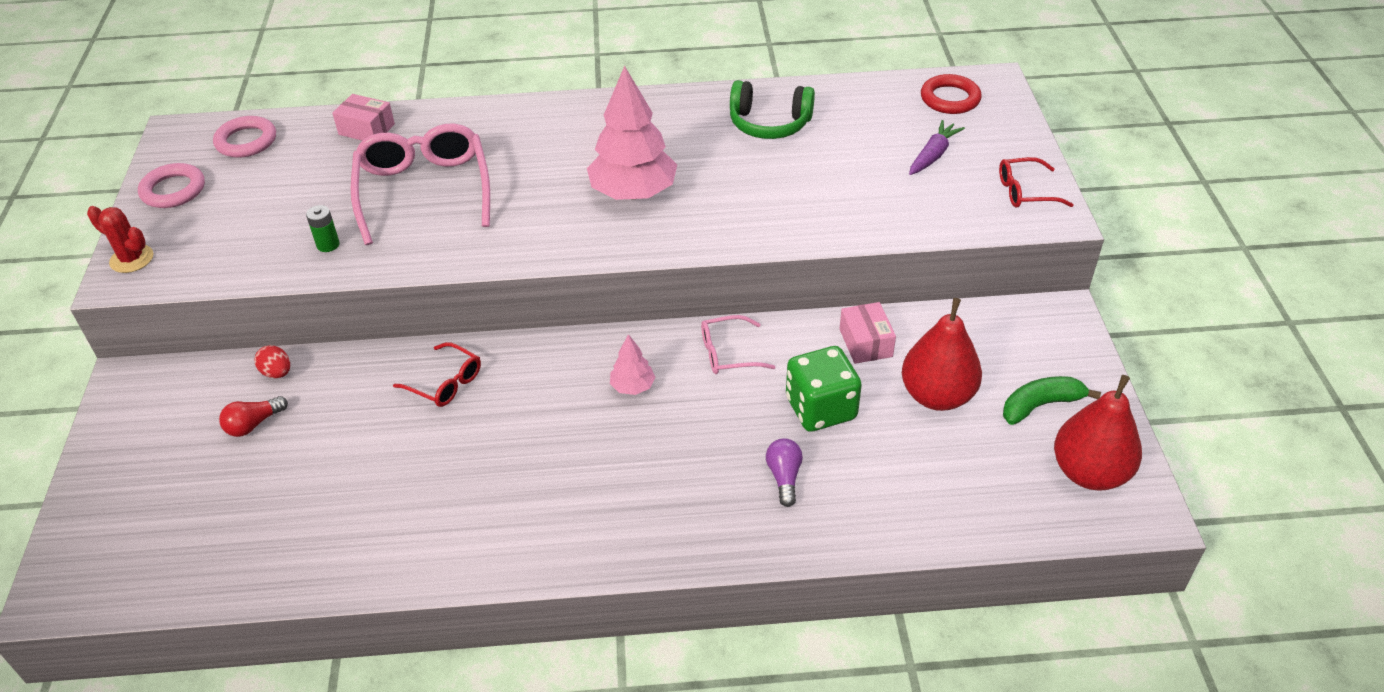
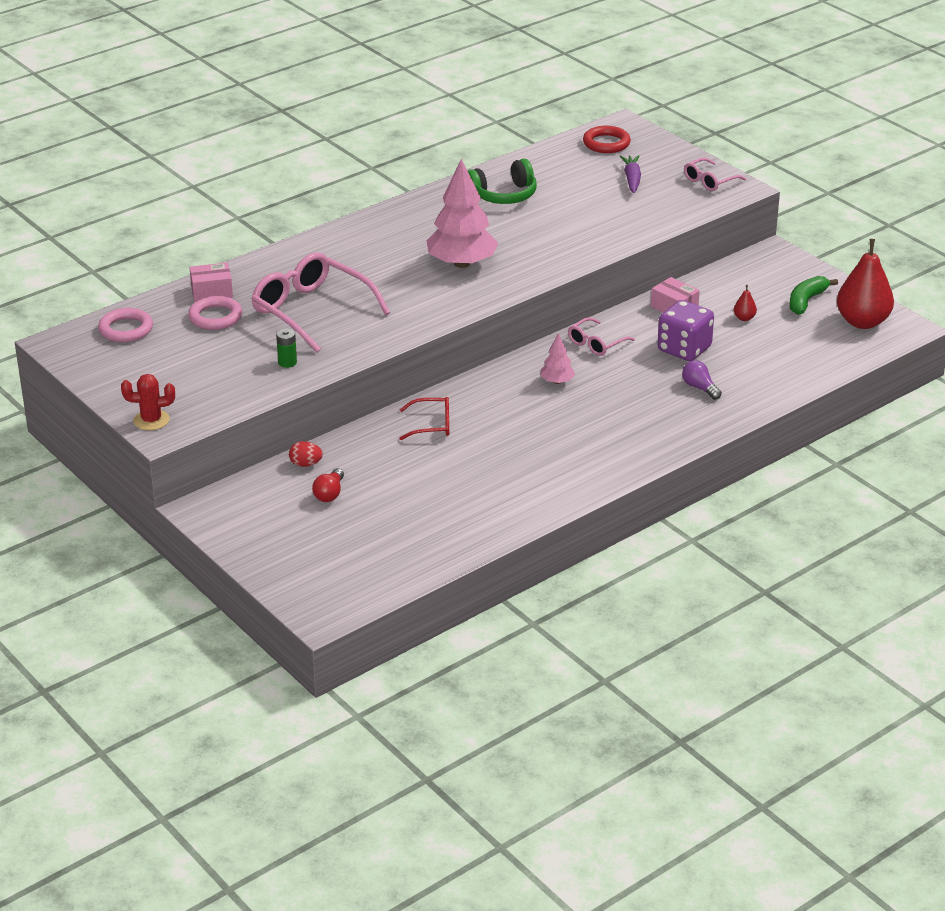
camera: 35 degrees left, 10 degrees down
(173, 190) = (116, 375): pink ring -> pink ring (215, 317)
(820, 409) = (684, 349): green dice -> purple dice
(937, 396) = (744, 318): red pear -> red pear, size x0.41
(1025, 191) = (710, 181): red glasses -> pink glasses

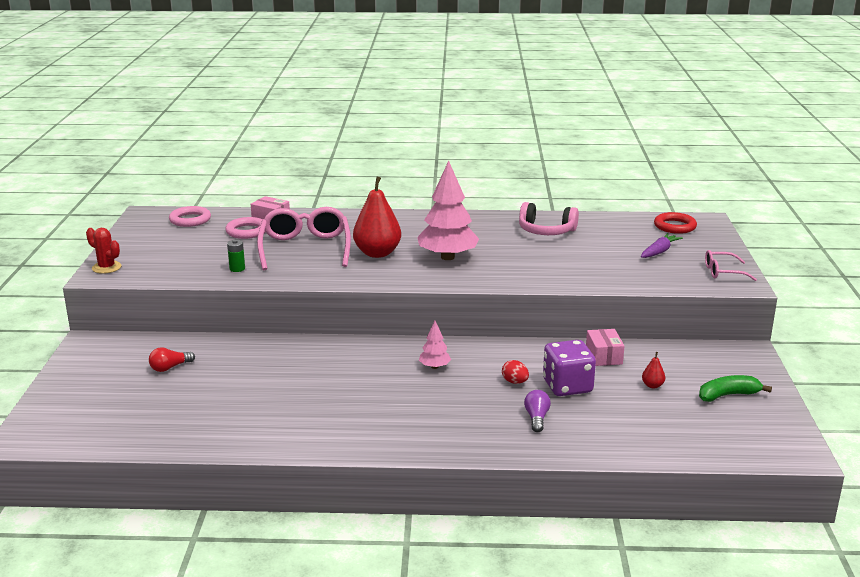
camera: 40 degrees right, 10 degrees down
(306, 464) = (190, 344): red egg -> red egg (515, 382)
(431, 425) = (304, 356): red glasses -> none
(503, 195) = (546, 231): green headphones -> pink headphones
(596, 343) = (504, 355): pink glasses -> none
(862, 322) = (760, 431): red pear -> red pear (377, 253)

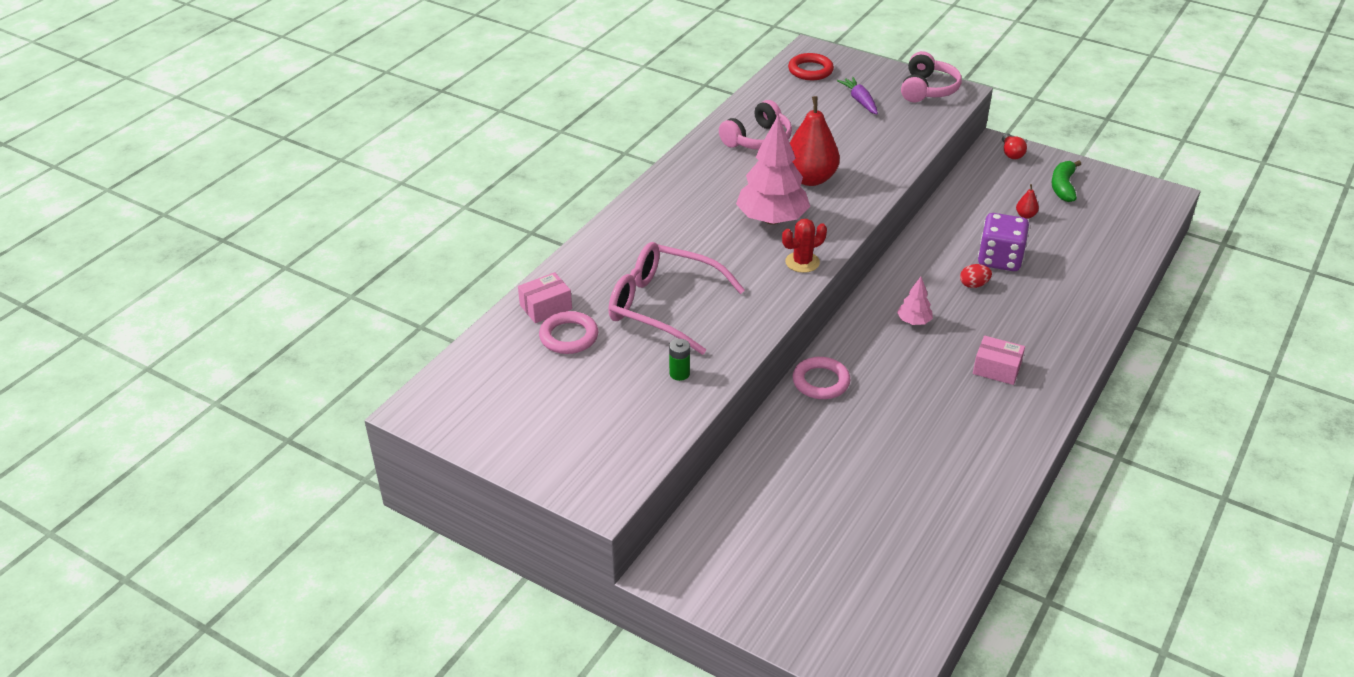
camera: 60 degrees left, 15 degrees up
(106, 267) = (581, 485): red cactus -> red cactus (802, 262)
(170, 367) = (788, 513): red light bulb -> red light bulb (1011, 153)
(190, 220) = (482, 374): pink ring -> pink ring (821, 382)
(377, 253) = (722, 260): red pear -> red pear (810, 179)
(536, 418) = (1044, 297): purple light bulb -> none
(603, 356) = (958, 218): pink box -> pink box (996, 369)
(723, 272) = (927, 89): pink glasses -> pink headphones

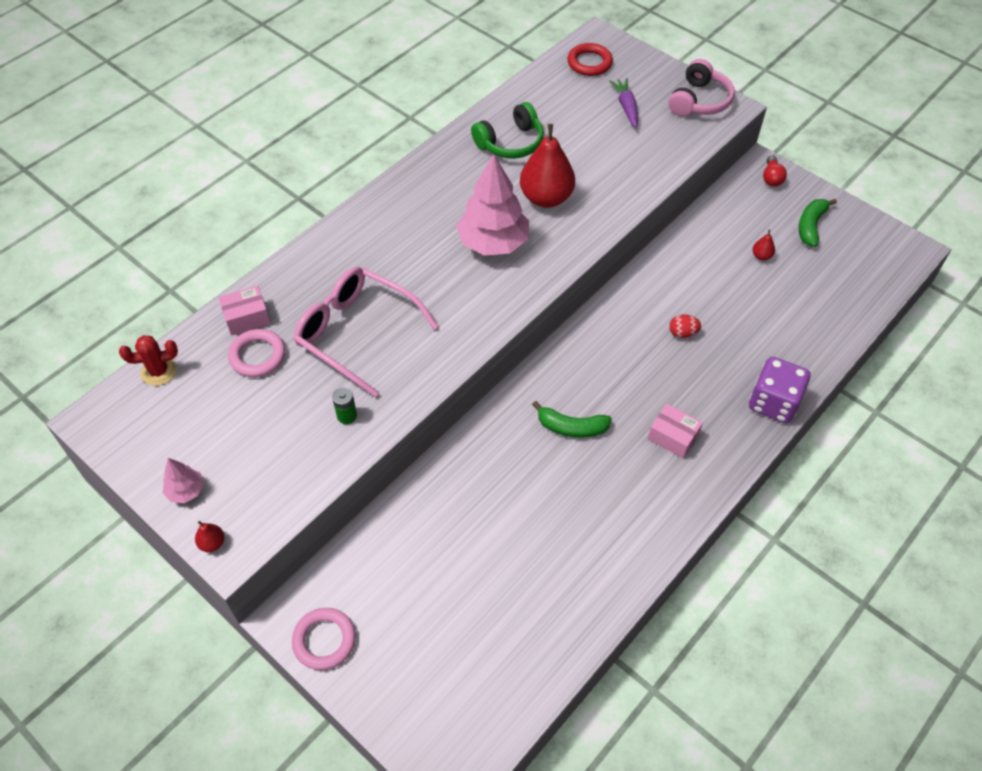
camera: 10 degrees right, 15 degrees up
(581, 495) = (212, 543): none -> red pear
(758, 139) = (510, 143): pink headphones -> green headphones
(802, 262) = (506, 299): red cactus -> red cactus (159, 371)
(821, 382) = (498, 425): pink ring -> pink ring (324, 640)
(894, 374) = (571, 427): none -> green banana
(914, 321) = (610, 368): pink tree -> pink tree (186, 491)
(999, 259) = (718, 306): purple dice -> purple dice (773, 402)

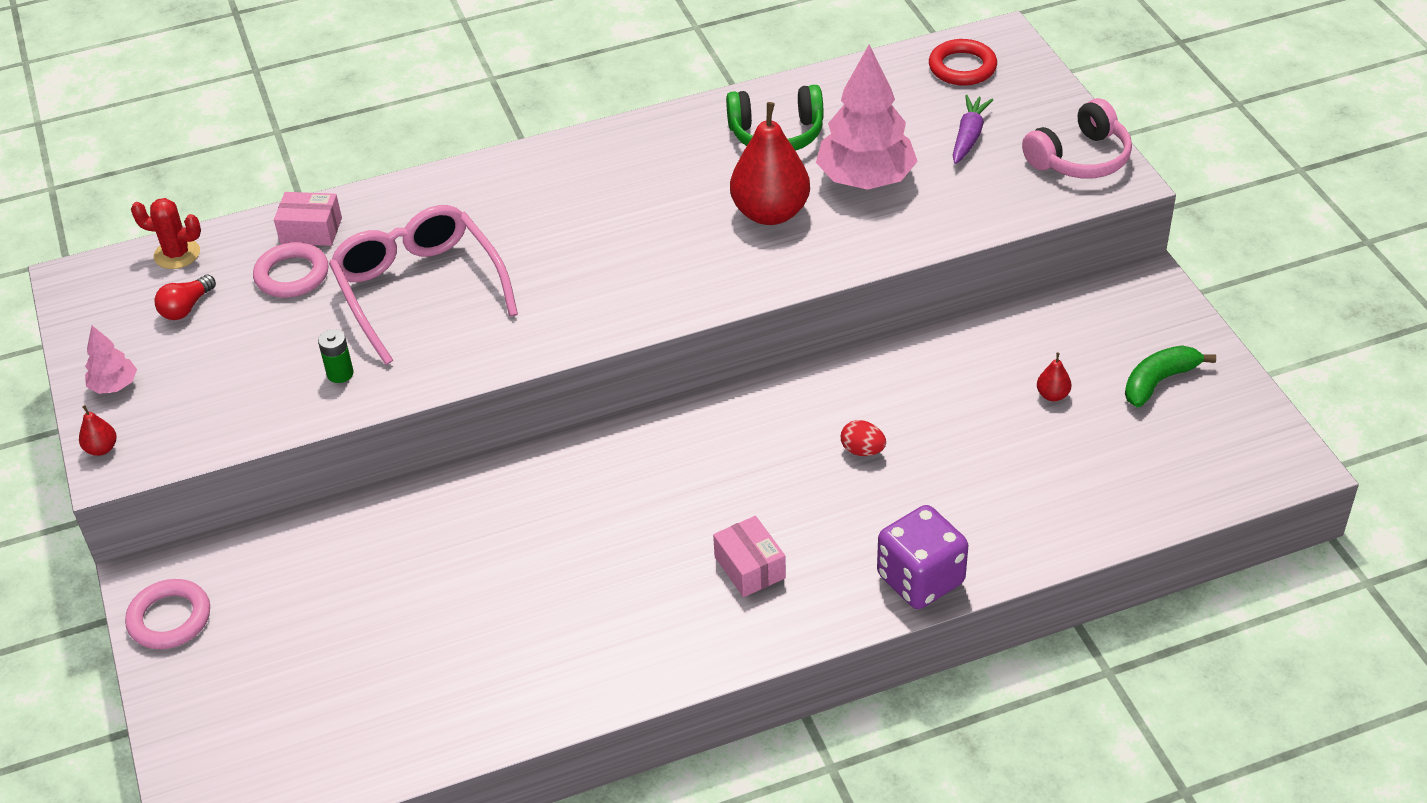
camera: 30 degrees right, 10 degrees down
(493, 243) = (660, 244): pink tree -> pink tree (865, 180)
(571, 427) = (628, 506): green banana -> none
(771, 178) = (1150, 302): red light bulb -> red light bulb (186, 308)

